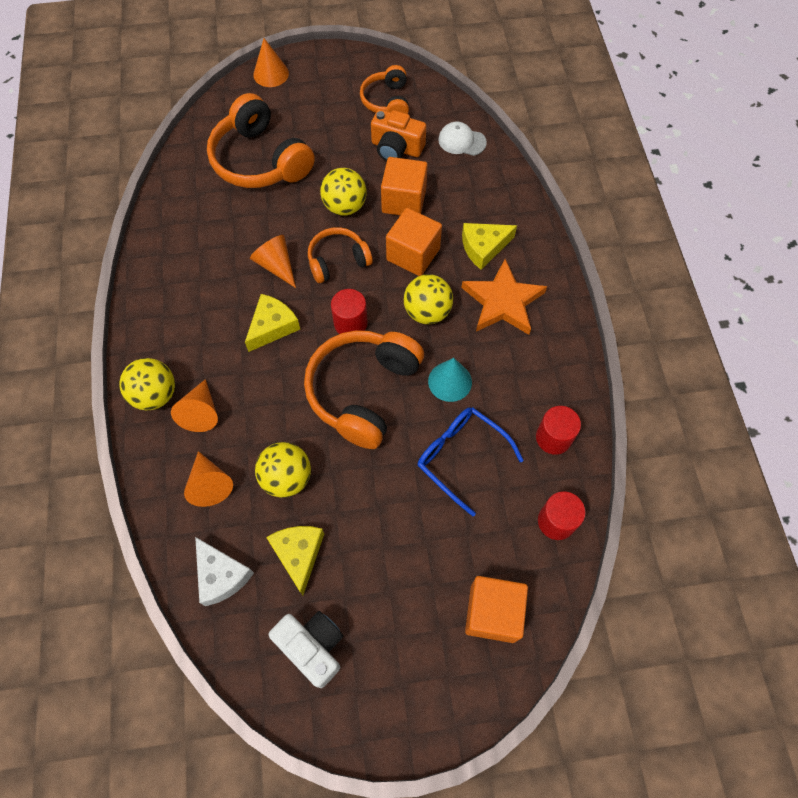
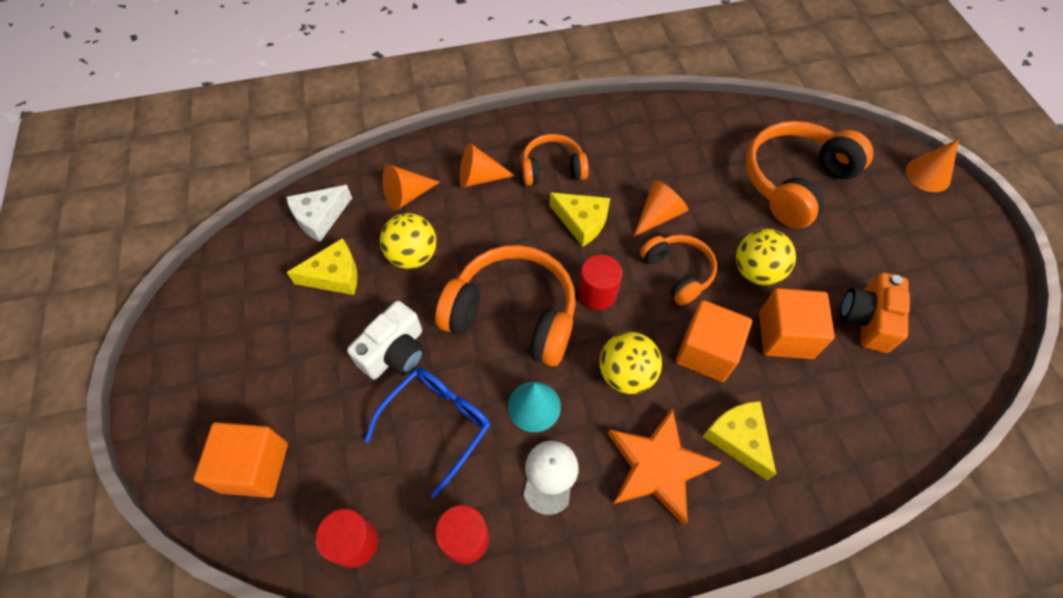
camera: 85 degrees right, 5 degrees down
(155, 395) = (495, 141): yellow ball -> none
(312, 647) = (245, 297): white camera -> white camera (395, 352)
(387, 101) = (942, 302): orange headphones -> orange headphones (552, 169)
(461, 141) = (911, 401): white cap -> white cap (550, 476)

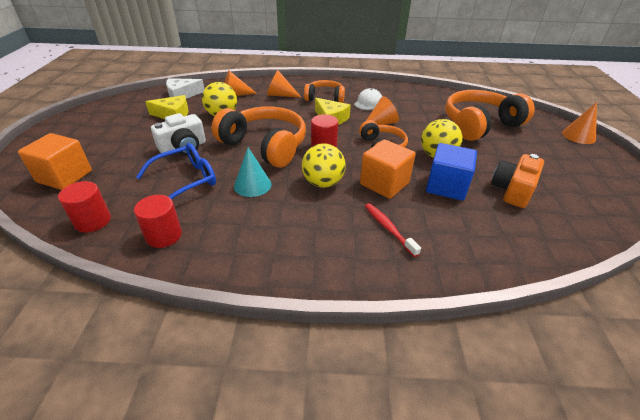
camera: 15 degrees right, 20 degrees down
(550, 476) = (241, 218): white cap -> white cap (368, 102)
(658, 467) = (320, 230): orange star -> none
(738, 438) = (388, 228): yellow cheese -> red toothbrush
(785, 335) = (446, 186): orange cube -> blue cube

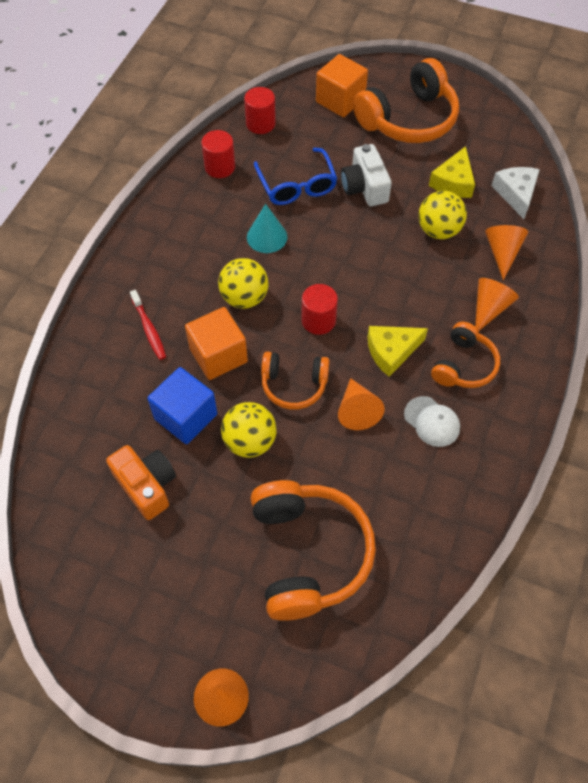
camera: 110 degrees right, 20 degrees up
(265, 146) = (342, 261): orange headphones -> orange headphones (408, 119)
(388, 228) = (149, 329): red toothbrush -> red toothbrush turned 75 degrees clockwise

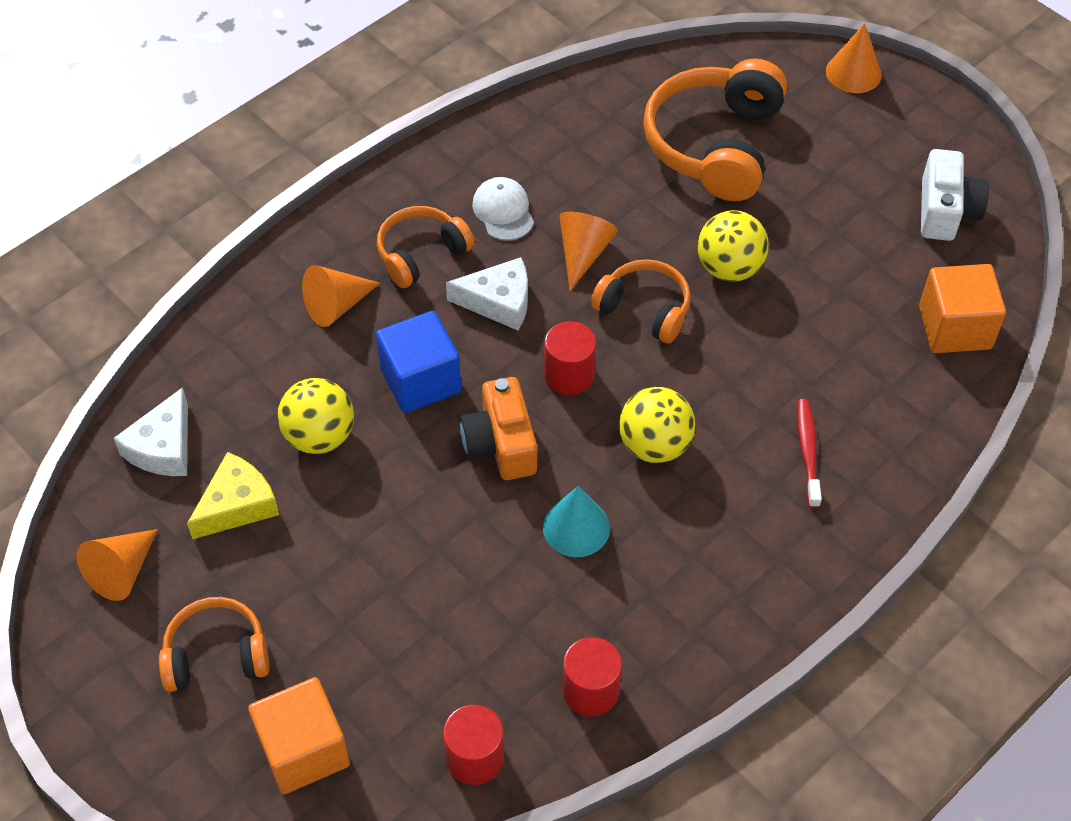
camera: 155 degrees left, 5 degrees down
(146, 486) = (871, 266): orange camera -> orange camera (501, 444)
(186, 416) = (797, 323): blue cube -> blue cube (420, 380)
(218, 355) = (725, 380): orange cube -> orange cube (955, 327)
(297, 185) = (482, 600): blue glasses -> none
(364, 187) = (378, 552): white camera -> white camera (945, 211)
(391, 351) = (499, 302): yellow cheese -> white cheese
(408, 119) = (216, 655): orange headphones -> orange headphones, size x0.58
(502, 253) = (258, 369): orange cone -> orange cone (122, 571)

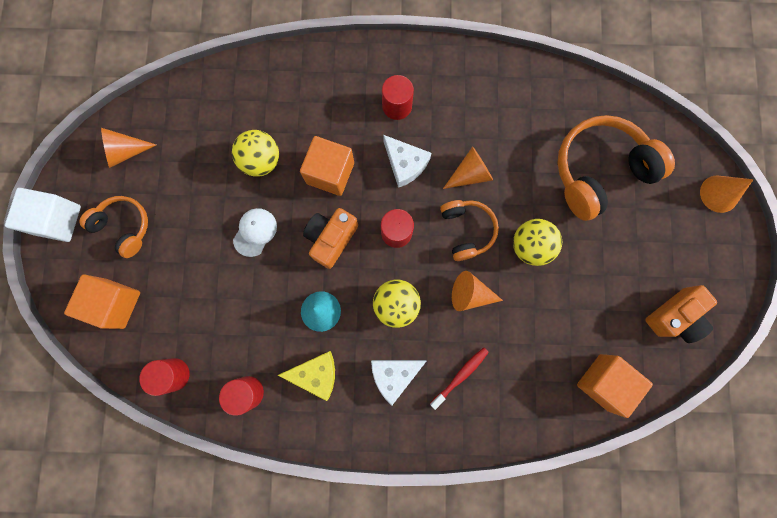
camera: 45 degrees right, 25 degrees up
(110, 727) = (58, 220): none -> white cube
(163, 447) = (195, 106): white cheese -> white cheese (394, 375)
(237, 505) = (197, 163): yellow cheese -> yellow cheese (316, 374)
(337, 305) = (333, 100): orange cone -> orange cone (470, 294)
(420, 380) = (330, 173): blue cube -> orange cube
(421, 254) = (397, 106): orange headphones -> red cylinder
(503, 211) = (457, 116): white cap -> white cap (255, 232)
(945, 211) = (674, 316): white camera -> orange camera

